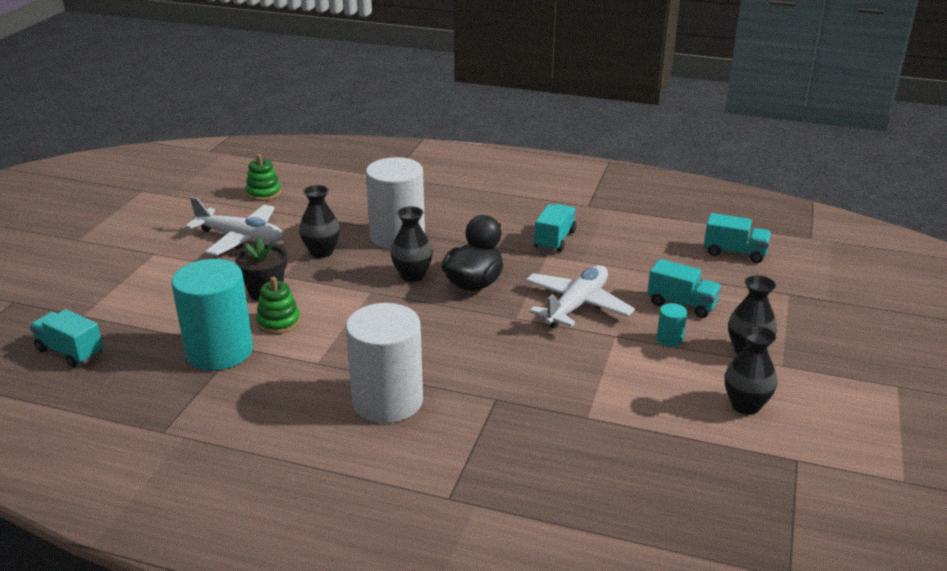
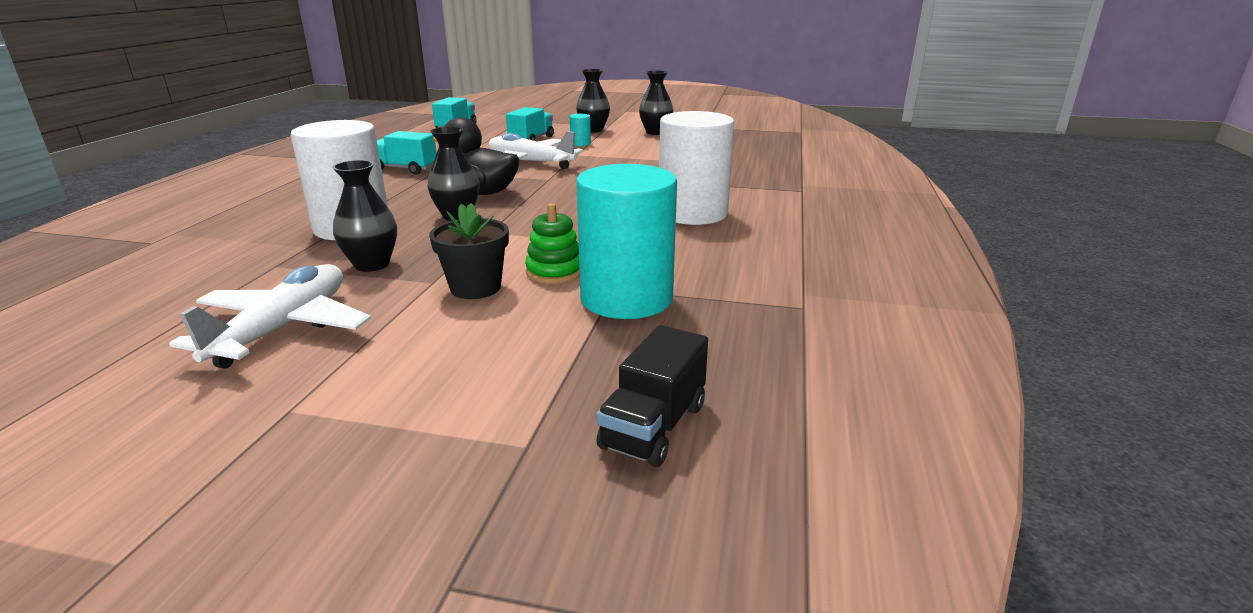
camera: 95 degrees left, 5 degrees down
(70, 352) = (654, 426): turquoise truck -> black truck
(263, 193) = (99, 331): green stacking toy -> none

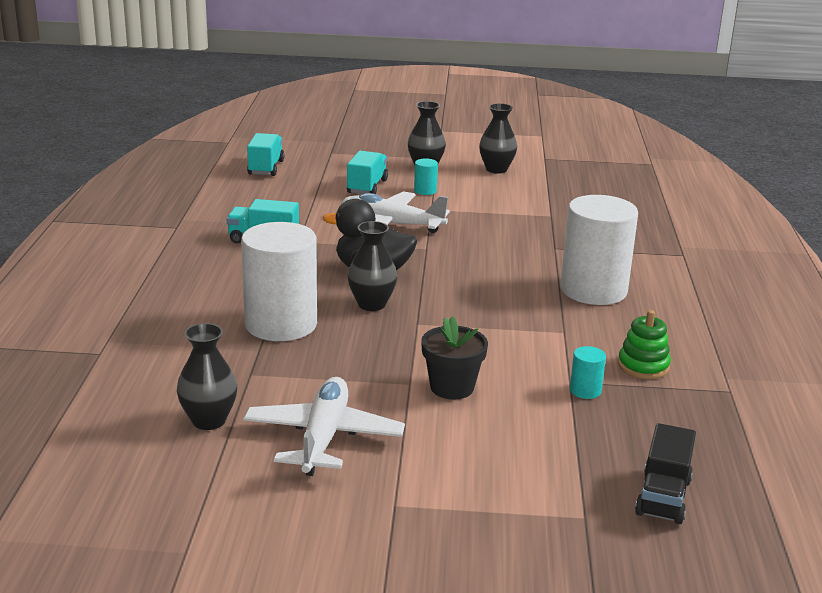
camera: 10 degrees left, 0 degrees up
(372, 265) = (339, 368): black vase -> black vase (209, 420)
(555, 272) = (508, 366): green stacking toy -> green stacking toy (643, 366)
(626, 298) = (585, 390): turquoise cylinder -> turquoise cylinder, size x0.40

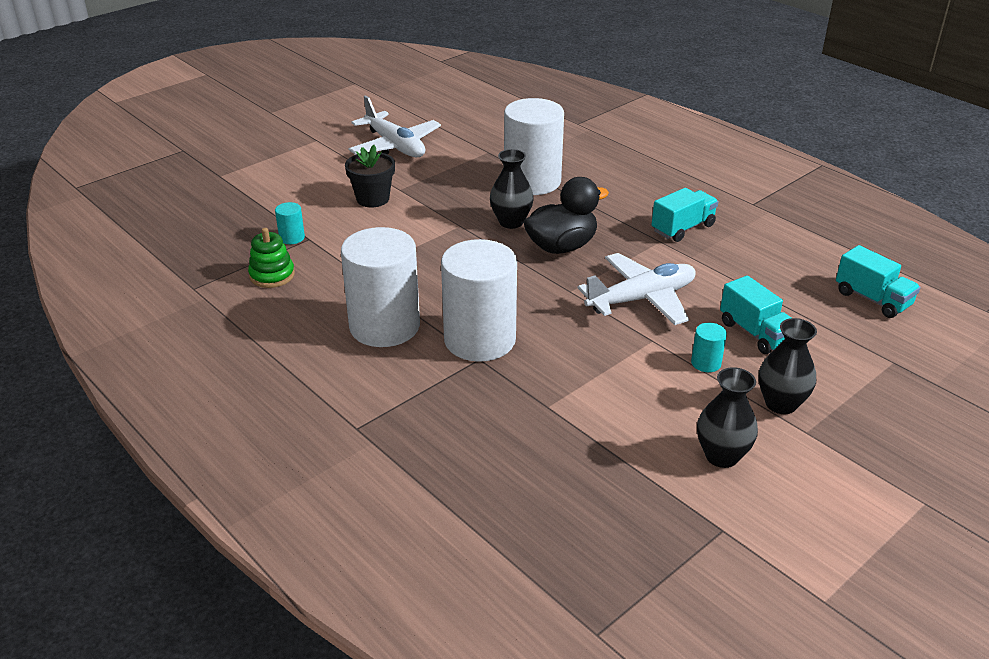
camera: 135 degrees right, 10 degrees up
(209, 420) = (460, 127): black vase -> none
(538, 255) = (479, 340): none -> white cylinder
(663, 497) = (186, 202): black truck -> none

